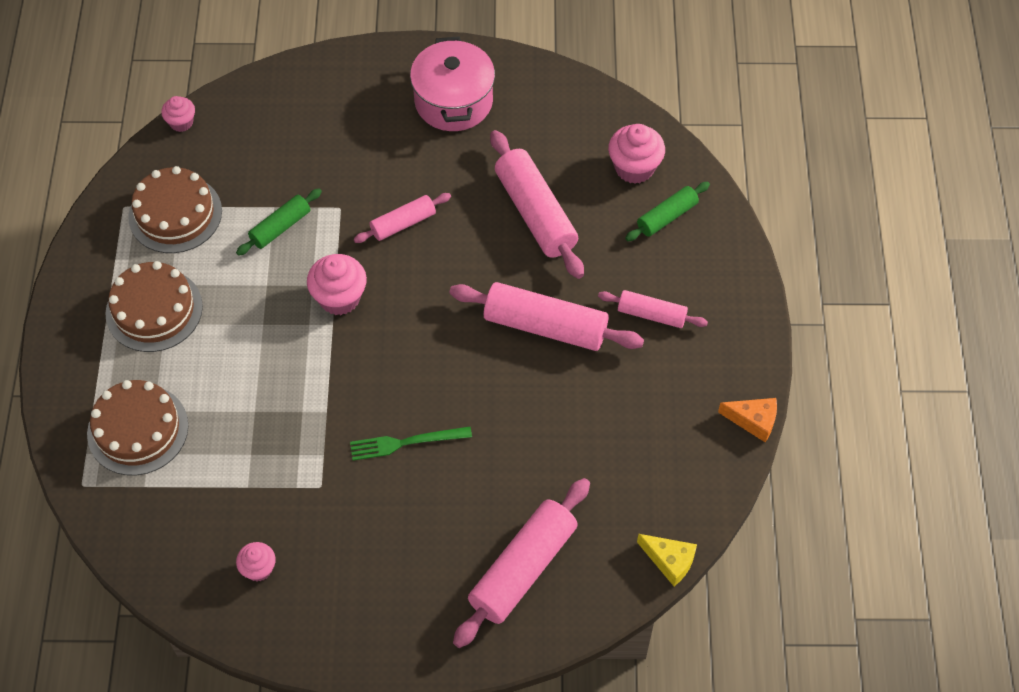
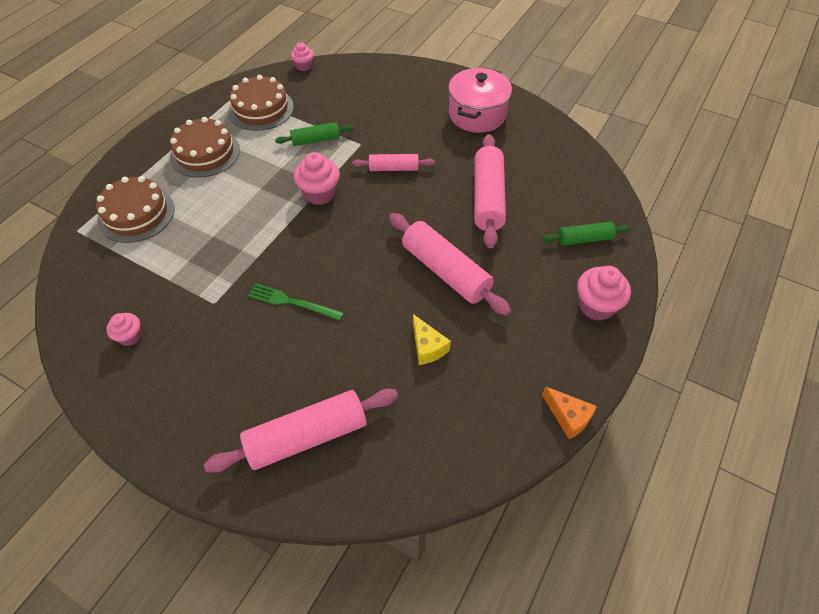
camera: 30 degrees right, 5 degrees down
(634, 168) = (578, 199): pink cupcake -> pink cupcake (596, 306)
(651, 314) = (531, 299): pink rolling pin -> none
(669, 561) = (427, 496): yellow cheese -> yellow cheese (427, 347)

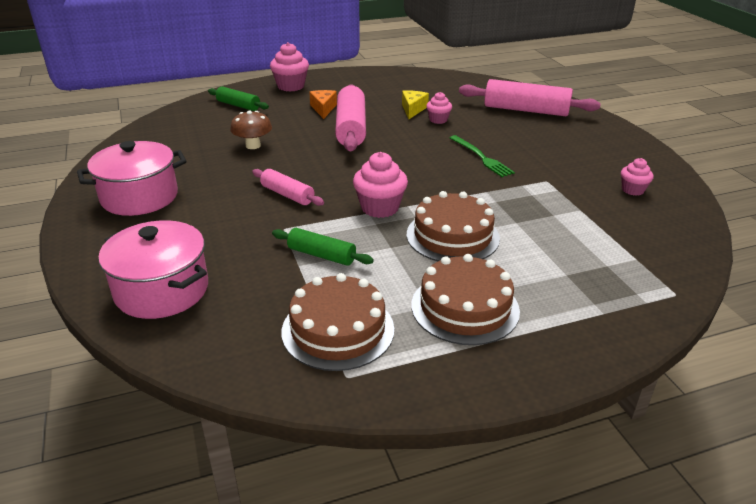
camera: 140 degrees left, 20 degrees down
(136, 214) = (593, 278): brown cake -> brown cake (452, 236)
(304, 66) = (198, 367): pink cupcake -> pink cupcake (438, 120)
(369, 81) = (162, 290): none -> pink pot
(488, 198) = (253, 145): pink rolling pin -> brown mushroom
(568, 417) = (375, 70): orange cheese -> orange cheese (323, 109)

